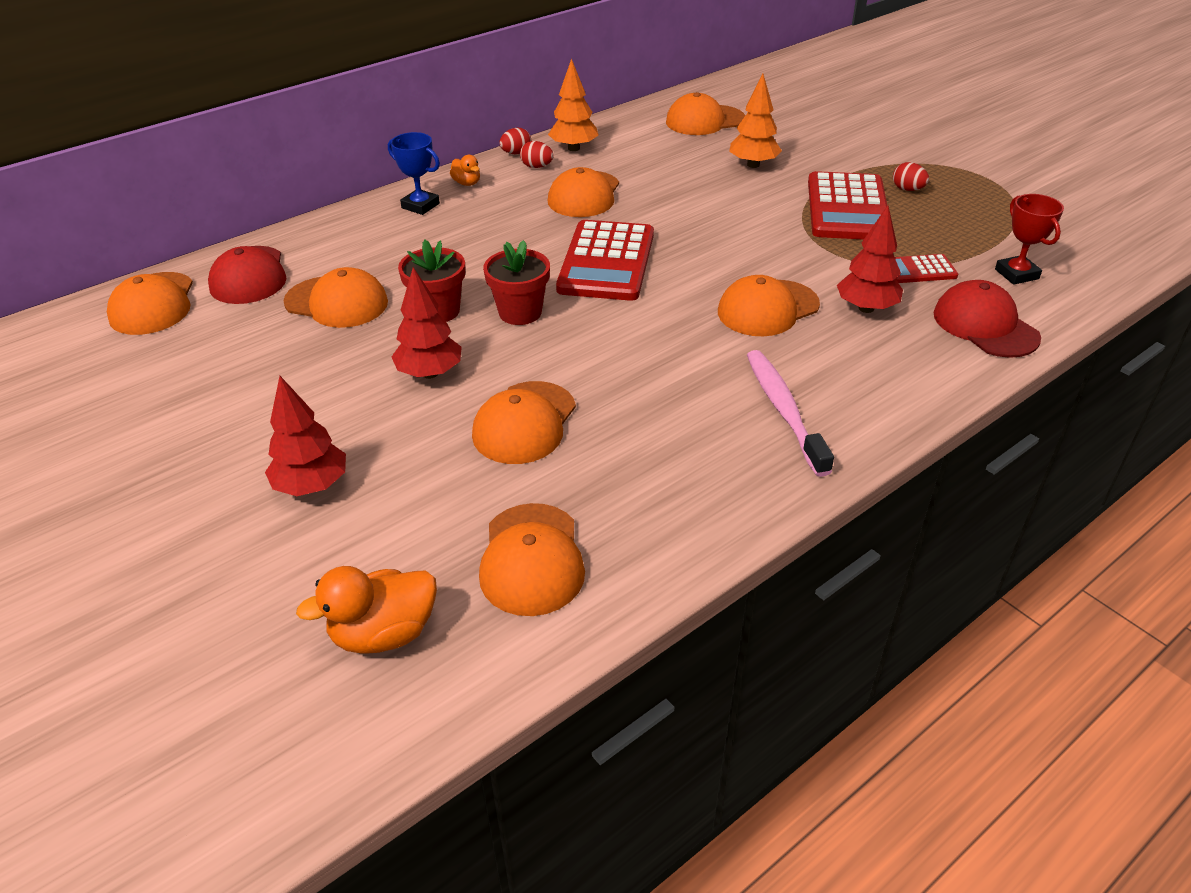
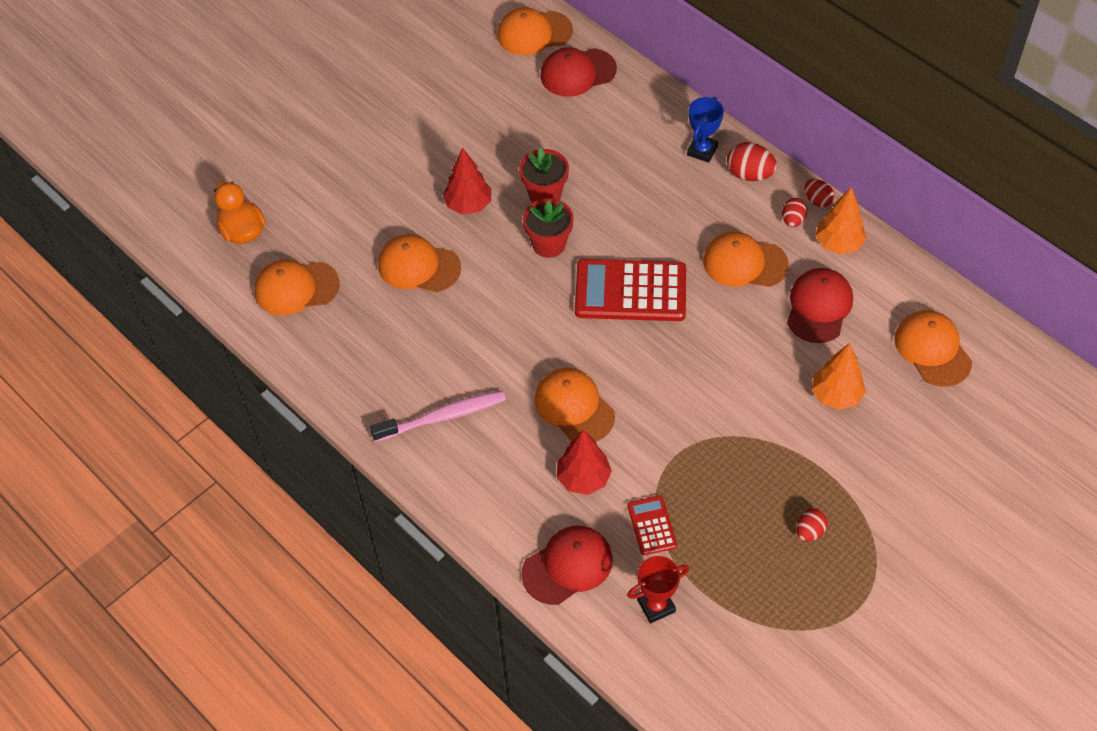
camera: 85 degrees right, 15 degrees up
(312, 486) = (353, 171): red tree -> none
(337, 302) = (549, 133): orange cap -> none
(467, 183) = (749, 174): orange duck -> red egg
(648, 163) = (819, 307): none -> red cap
(847, 208) = (759, 474): red calculator -> none

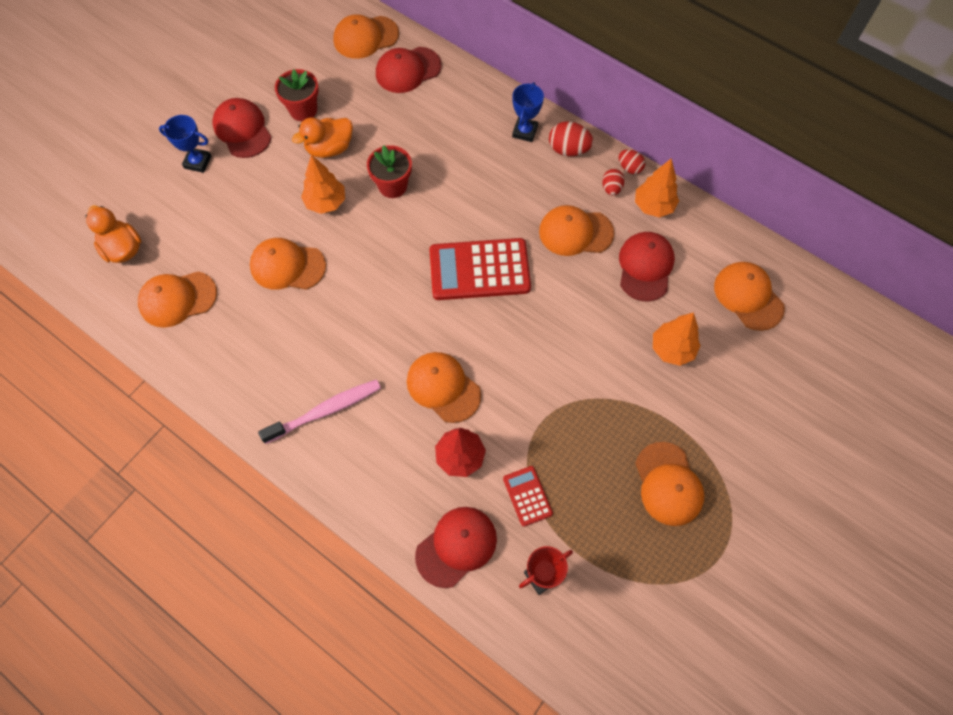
camera: 10 degrees left, 10 degrees up
(332, 149) = (198, 162): none -> blue trophy
(385, 120) = (242, 130): none -> red cap
(468, 205) = (326, 202): red tree -> orange tree
(479, 148) = (329, 148): none -> orange duck
(549, 244) = (402, 233): red flower pot -> red flower pot (303, 110)
(809, 531) = (668, 484): red egg -> orange cap

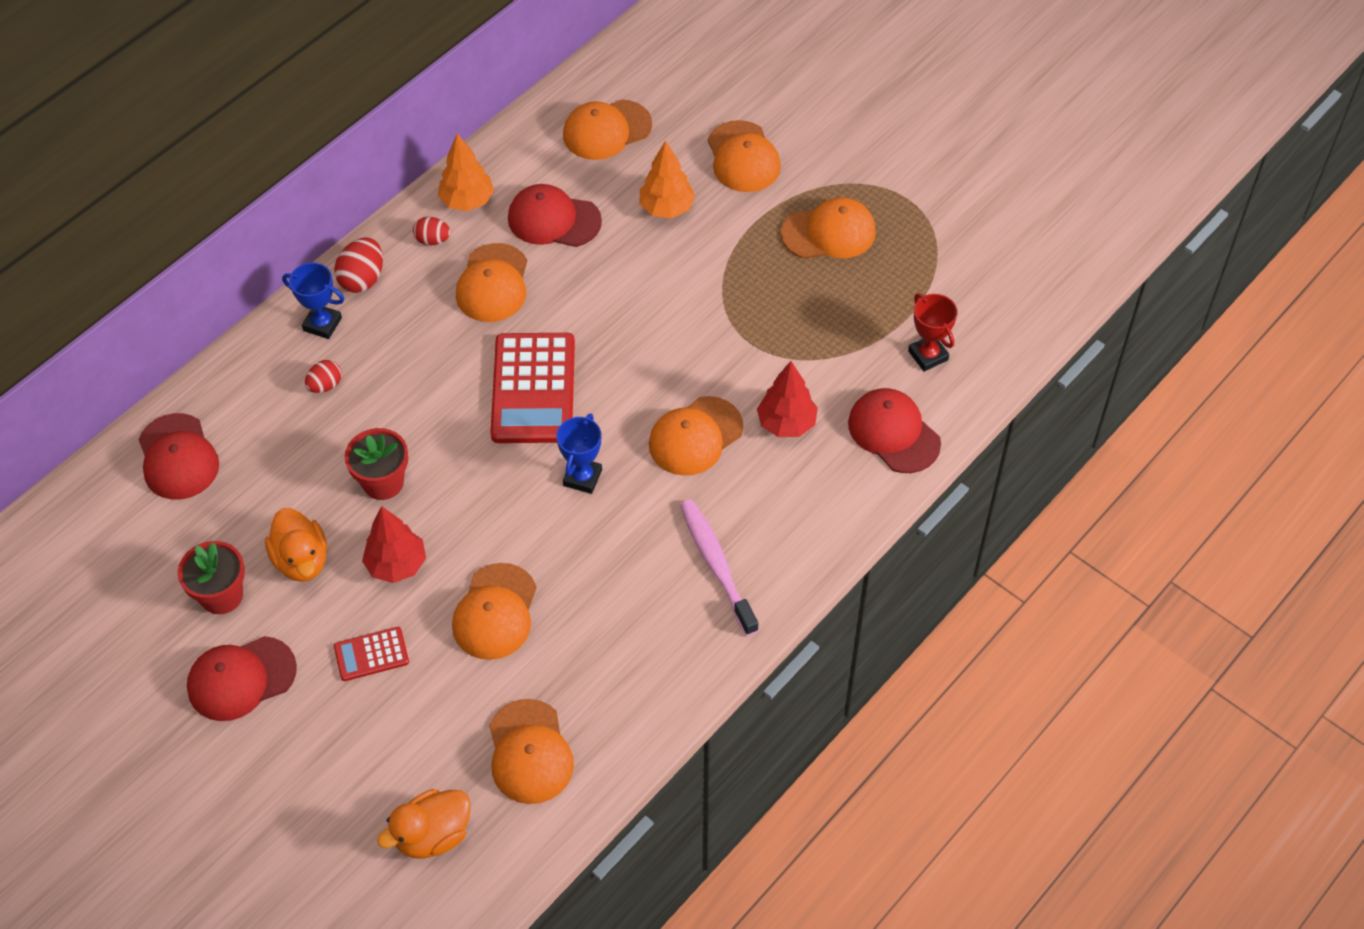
camera: 85 degrees left, 10 degrees down
(198, 162) = (290, 739): blue trophy -> blue trophy (582, 477)
(326, 202) = (396, 565): orange tree -> red tree
(365, 37) = (98, 511): orange cap -> orange cap (743, 157)
(527, 496) = (837, 361): red calculator -> red calculator (371, 654)
(629, 168) = (404, 218): red egg -> red egg (325, 385)

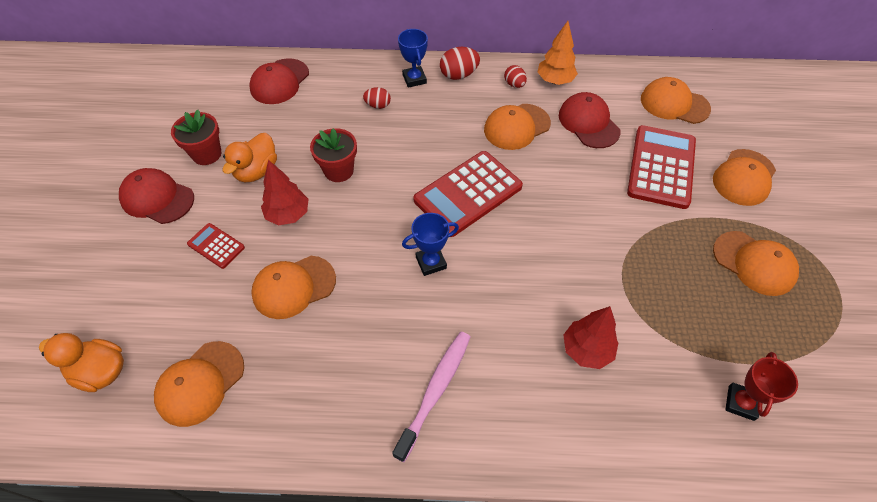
camera: 50 degrees right, 0 degrees up
(667, 208) = (661, 167): orange tree -> red calculator
(695, 436) = (521, 302): orange cap -> none
(893, 433) = (654, 429): red cap -> none

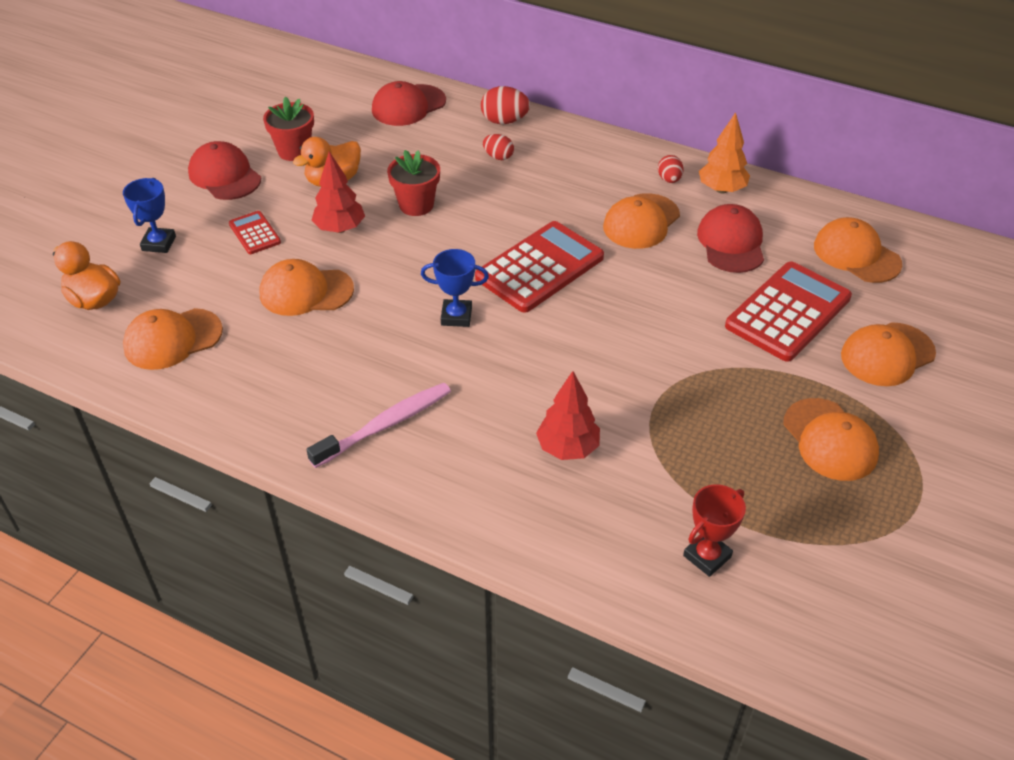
camera: 25 degrees right, 10 degrees down
(414, 79) = (556, 143): blue trophy -> blue trophy (159, 243)
(459, 75) = (610, 152): red egg -> red egg (504, 121)
(468, 193) = (540, 268): red calculator -> red calculator turned 150 degrees clockwise
(516, 127) = (641, 222): orange cap -> orange cap turned 45 degrees counterclockwise

